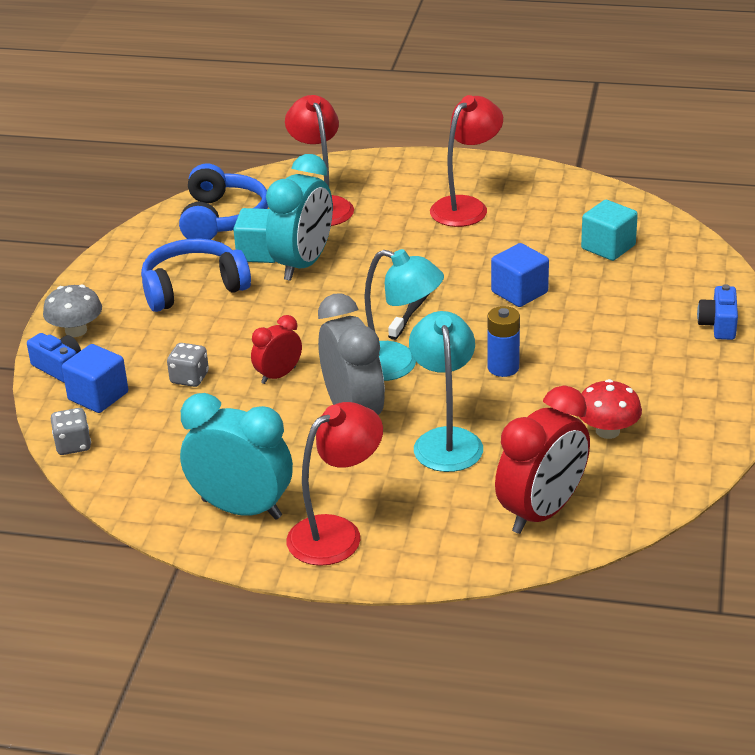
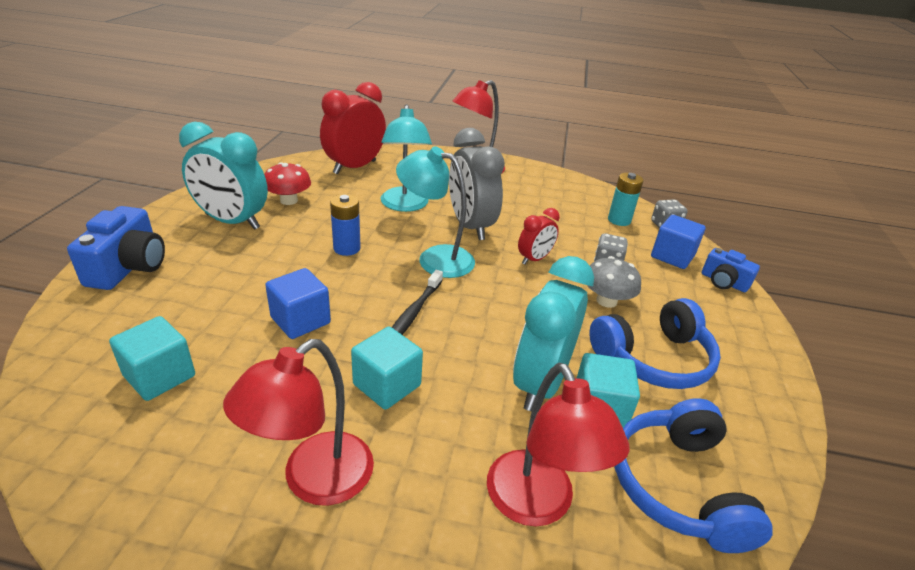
camera: 175 degrees right, 0 degrees up
(76, 330) = (739, 317): grey mushroom -> grey mushroom (606, 301)
(137, 448) = (619, 220): none -> turquoise battery
(241, 509) = (535, 184): turquoise clock -> turquoise clock (232, 222)
(429, 254) = (387, 385): none -> turquoise cube
(718, 325) = (129, 267): blue camera -> blue camera, size x1.61

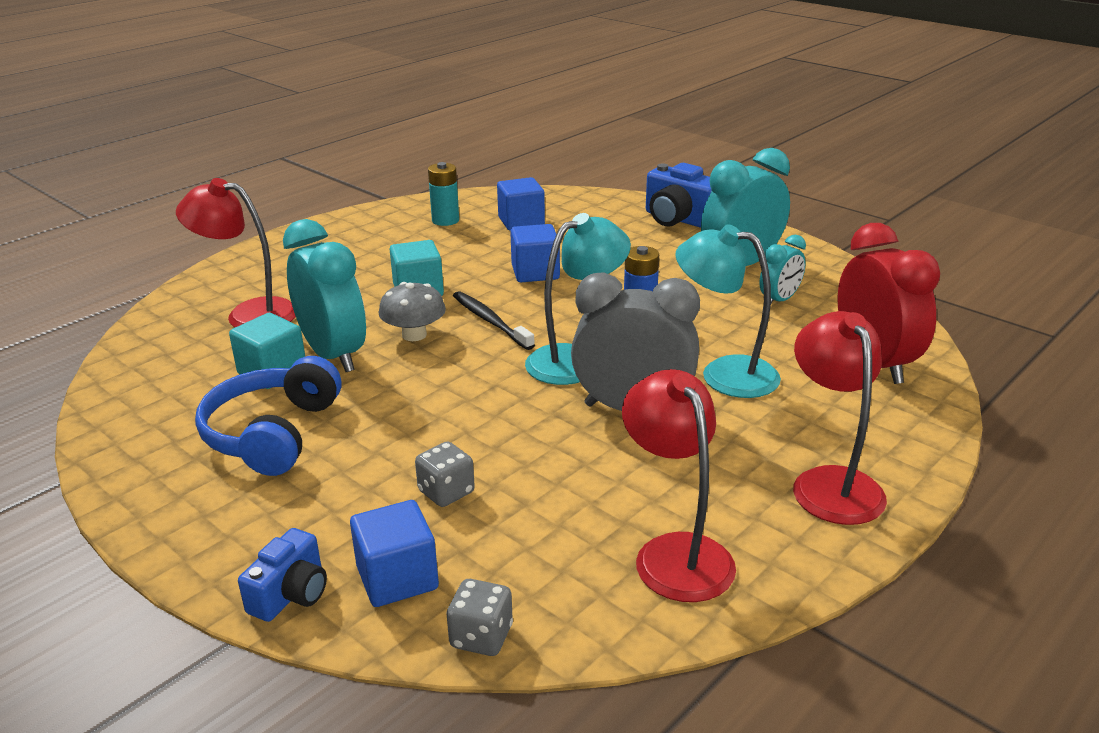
camera: 125 degrees right, 5 degrees down
(160, 376) = (521, 222): turquoise cube -> blue cube
(289, 200) = (779, 300): red mushroom -> turquoise clock
(314, 480) = (370, 253): red lamp -> red lamp (675, 553)
(534, 259) = (513, 431): red clock -> none
(606, 301) = (382, 449): grey mushroom -> grey mushroom (414, 335)
(619, 220) = (544, 579): turquoise battery -> turquoise battery (445, 220)
(678, 486) = (171, 374): blue headphones -> none
(723, 282) = (291, 594): blue camera -> blue camera turned 135 degrees clockwise

